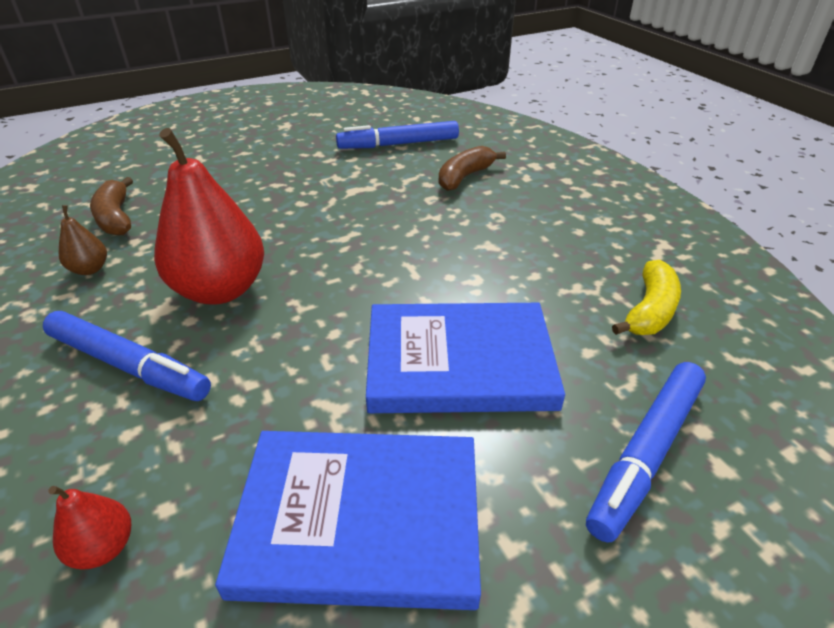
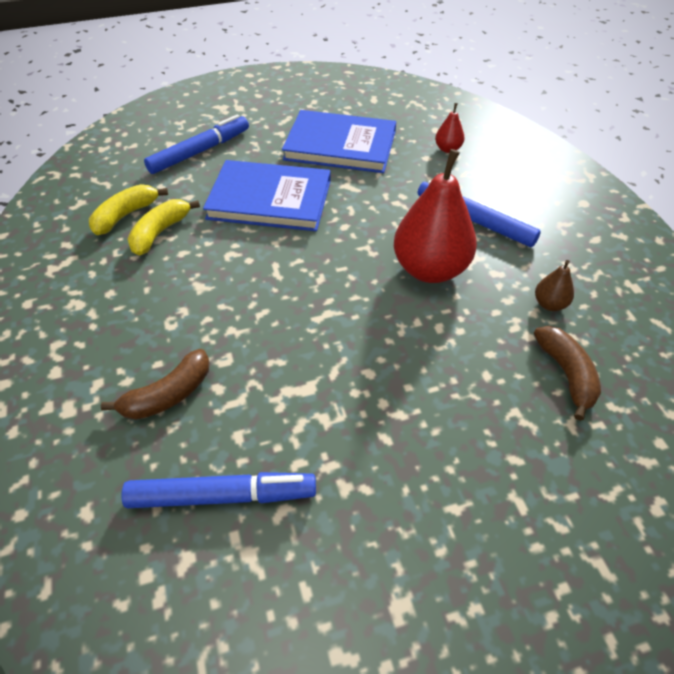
camera: 170 degrees left, 10 degrees up
(582, 294) = (160, 233): none -> yellow banana

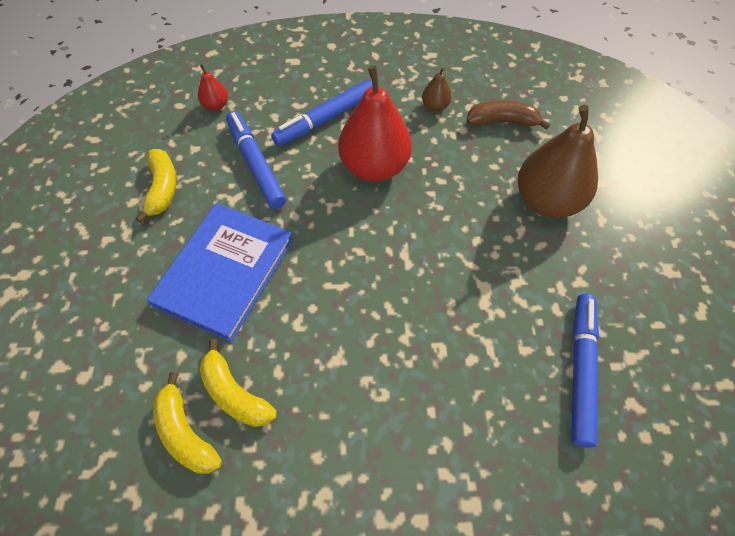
camera: 75 degrees left, 10 degrees up
(168, 395) = (472, 404): brown banana -> none
(200, 151) = (96, 332): blue marker -> blue marker (256, 164)
(340, 145) = (162, 188): blue book -> yellow banana
(457, 438) = (547, 201): none -> brown pear

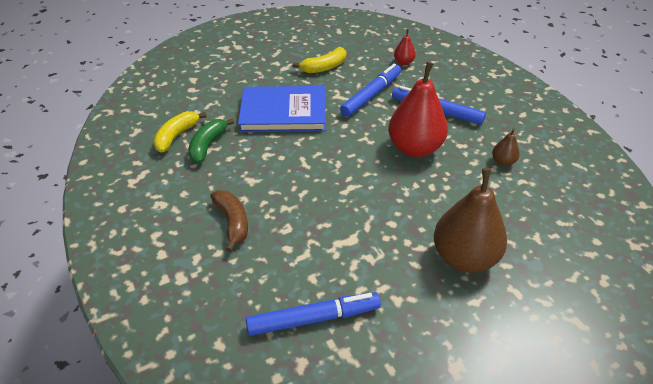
camera: 65 degrees right, 15 degrees down
(235, 394) = (207, 145): yellow banana -> green banana
(502, 121) = (525, 206): brown banana -> brown banana (232, 222)

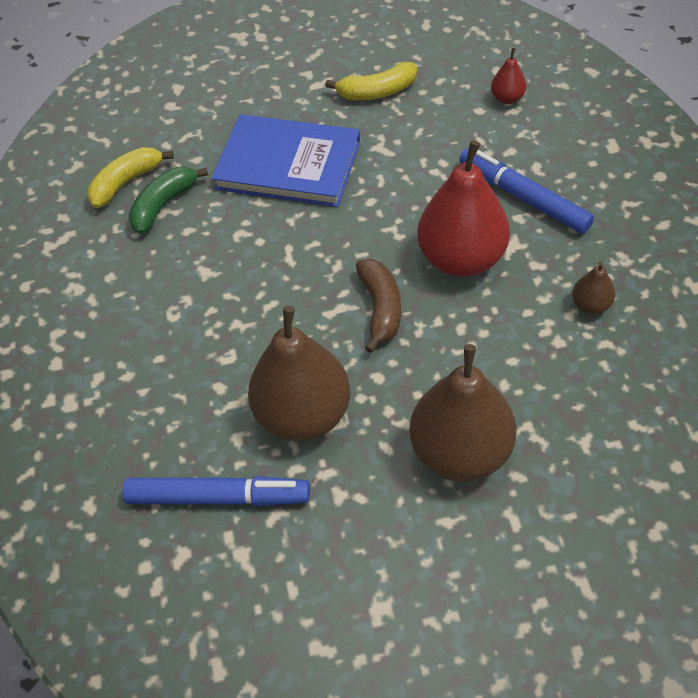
camera: 20 degrees right, 10 degrees up
(232, 222) = (159, 333): brown banana -> brown banana (380, 308)
(352, 254) = (303, 414): none -> brown pear
(371, 95) = (432, 153): blue marker -> none

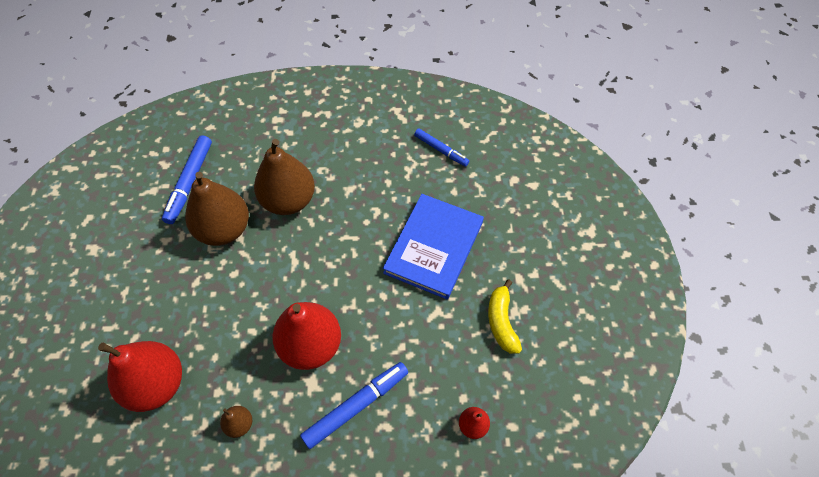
camera: 95 degrees right, 5 degrees up
(126, 183) = (441, 150): yellow banana -> blue marker
(164, 205) = (414, 170): green banana -> none
(380, 308) = (285, 284): brown banana -> none
(460, 451) = (164, 309): brown pear -> brown pear (288, 200)
(576, 419) = (156, 384): none -> red pear

